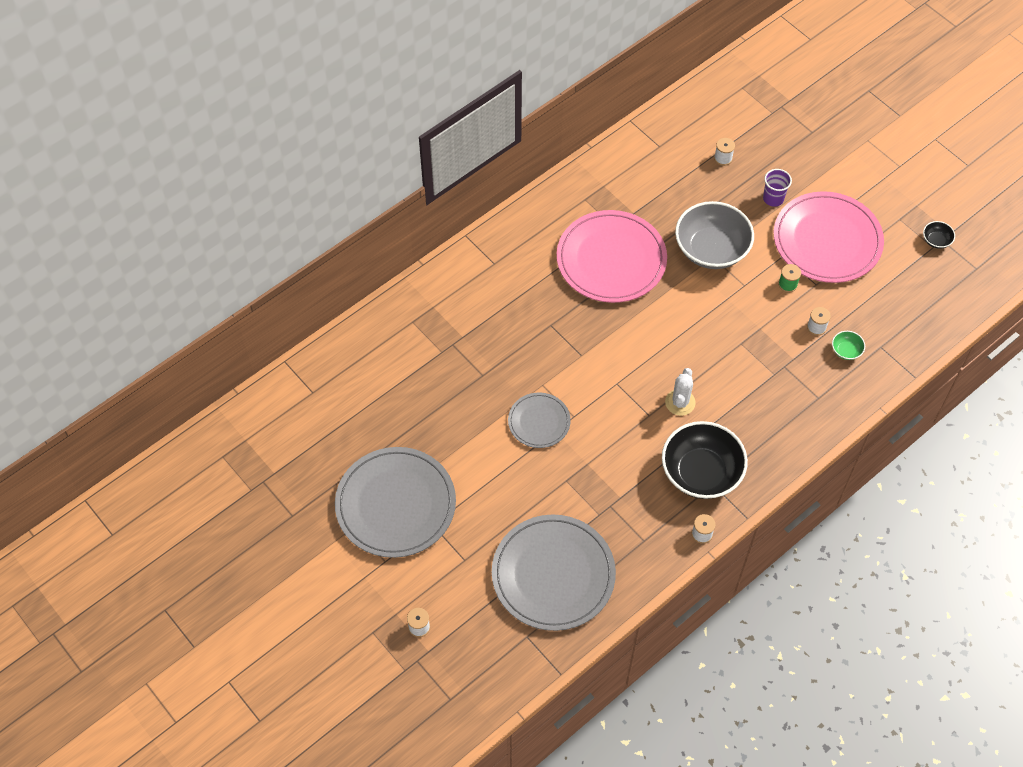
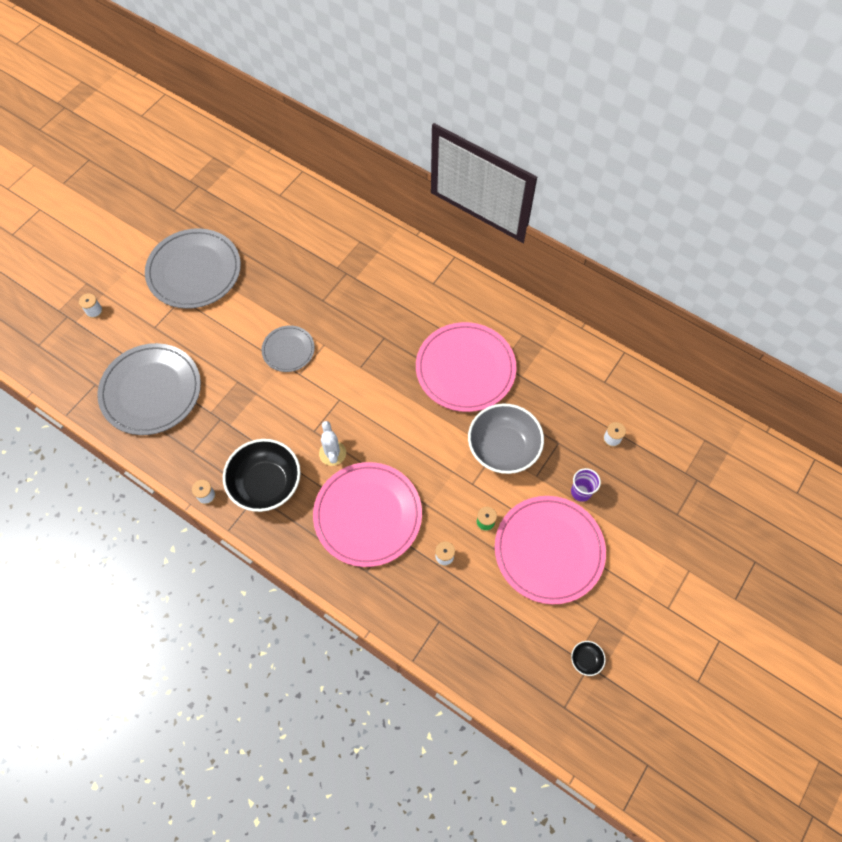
camera: 75 degrees right, 5 degrees up
(680, 402) = (332, 453): white cactus -> white cactus turned 75 degrees clockwise
(758, 384) = (368, 515): none -> pink plate
(846, 350) = (425, 589): green bowl -> none

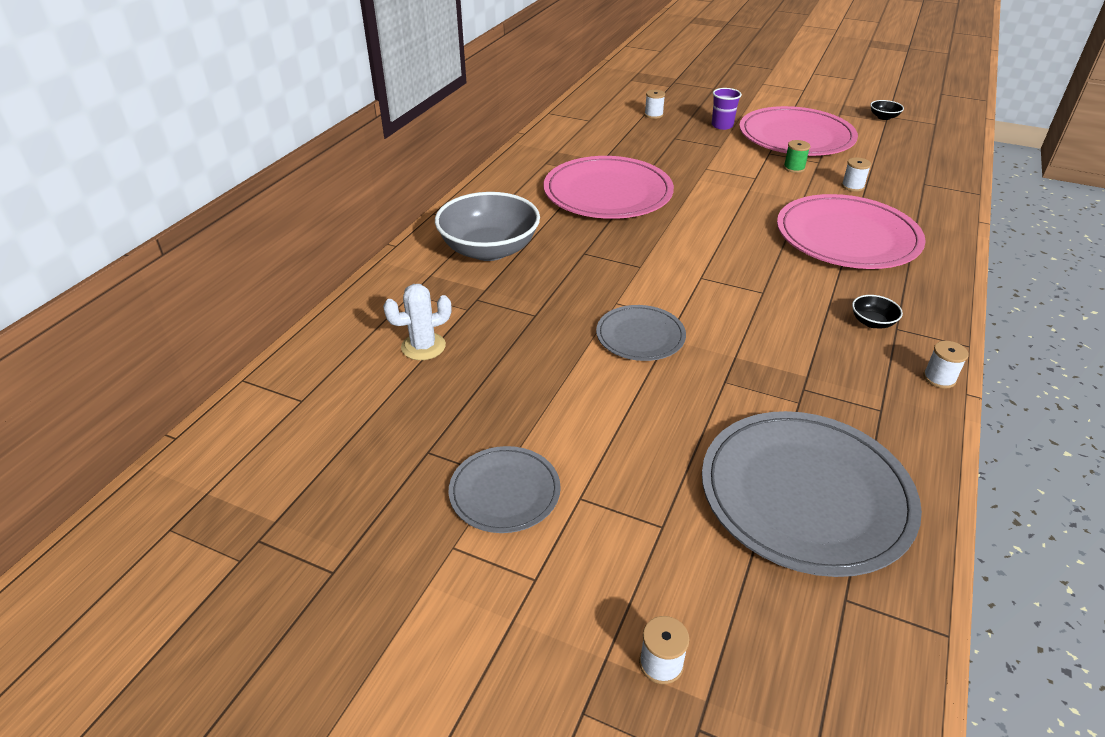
camera: 100 degrees left, 25 degrees down
(194, 271) = (504, 492): grey plate -> grey plate, size x0.53
(266, 484) = (872, 322): black bowl -> black bowl, size x0.41
(332, 453) = (785, 272): white cactus -> white cactus (423, 346)
(503, 448) = (699, 164): grey bowl -> grey bowl (489, 250)

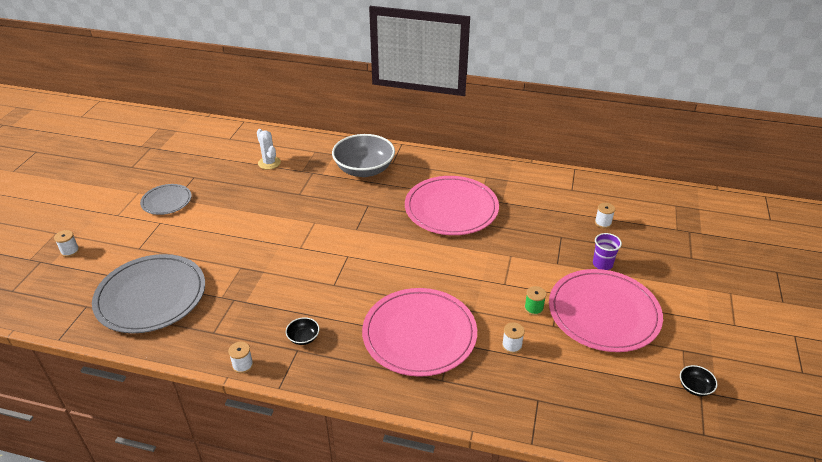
camera: 80 degrees right, 0 degrees up
(640, 336) = (282, 233): grey plate -> none

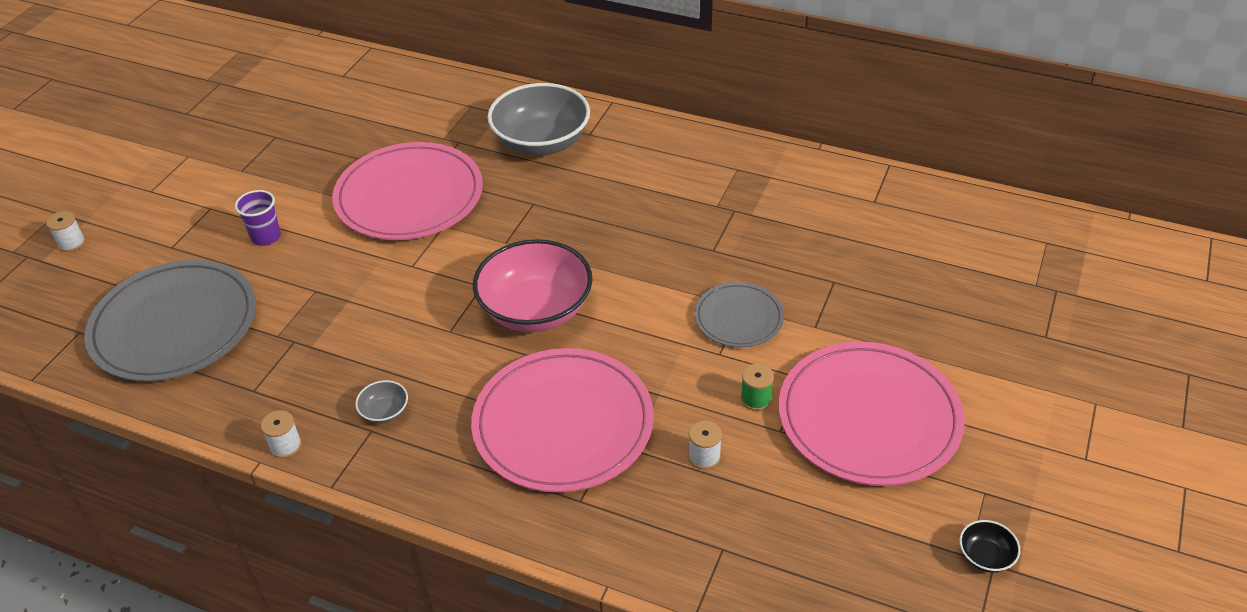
camera: 10 degrees right, 5 degrees up
(166, 201) = (226, 174): grey plate -> grey plate (738, 318)
(269, 163) = (395, 121): white cactus -> none
(303, 338) = (385, 412): black bowl -> grey bowl
(385, 267) = (536, 310): none -> pink bowl
(451, 208) = (665, 219): pink plate -> pink plate (409, 196)
(602, 264) = (890, 334): purple cup -> purple cup (266, 237)
(603, 223) = (911, 263): white spool -> none

